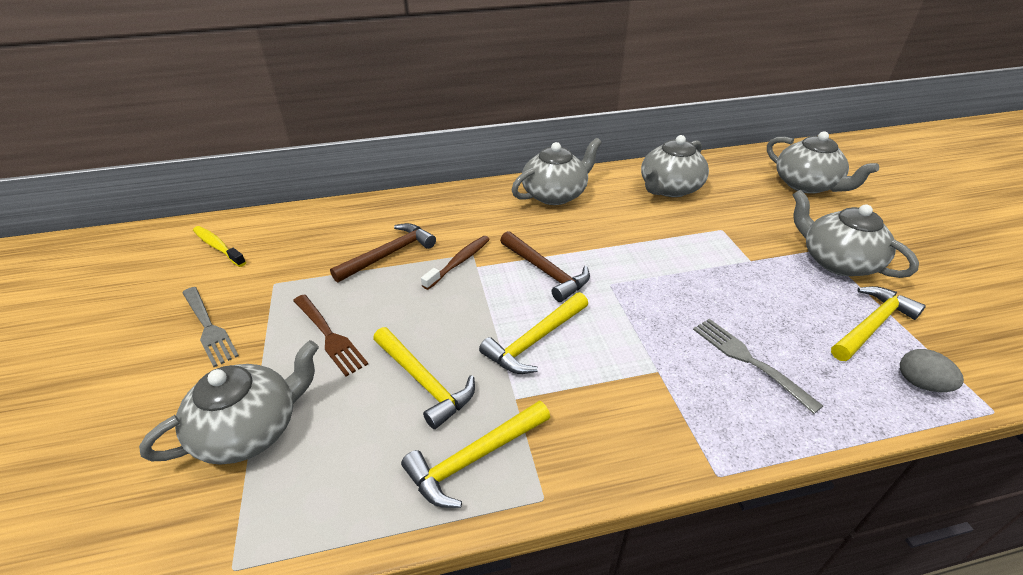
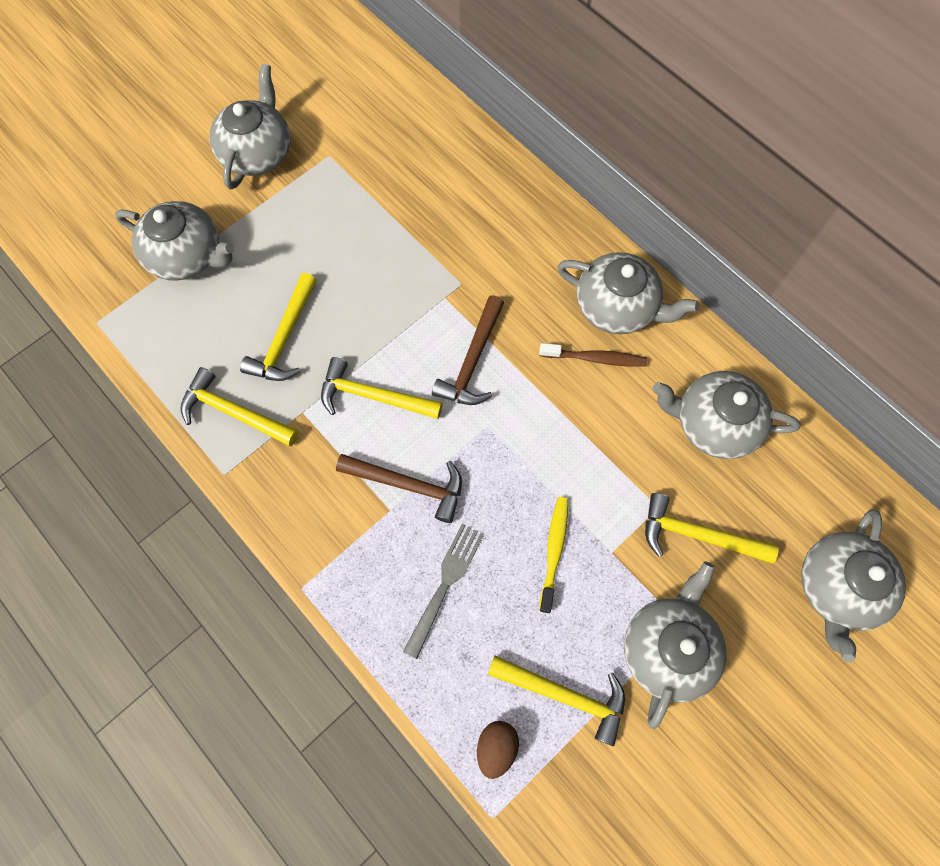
camera: 60 degrees right, 30 degrees up
(208, 328) = (257, 152): grey fork -> grey teapot
(218, 247) = (348, 77): yellow toothbrush -> yellow toothbrush (554, 551)
(329, 336) = (294, 240): brown fork -> none
(389, 254) = (418, 215): brown hammer -> brown hammer (408, 485)
(459, 262) = (442, 279): brown toothbrush -> brown toothbrush (595, 358)
(750, 221) = (697, 535): none -> yellow hammer
(920, 383) = (496, 747): grey egg -> brown egg

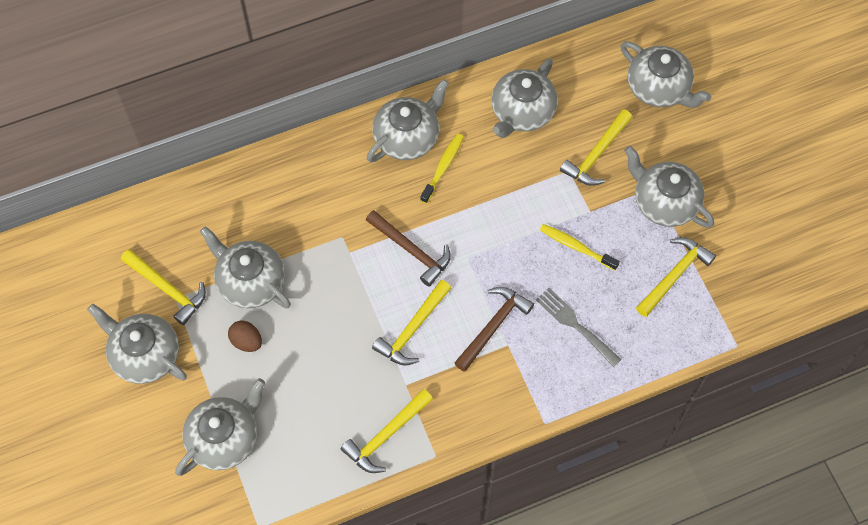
camera: 70 degrees left, 5 degrees down
(284, 338) = (336, 380): yellow hammer -> yellow hammer (167, 289)
(373, 215) = (250, 281): none -> grey teapot
(496, 747) = (694, 328): brown egg -> brown egg (246, 341)
(595, 358) = (443, 167): brown toothbrush -> yellow toothbrush

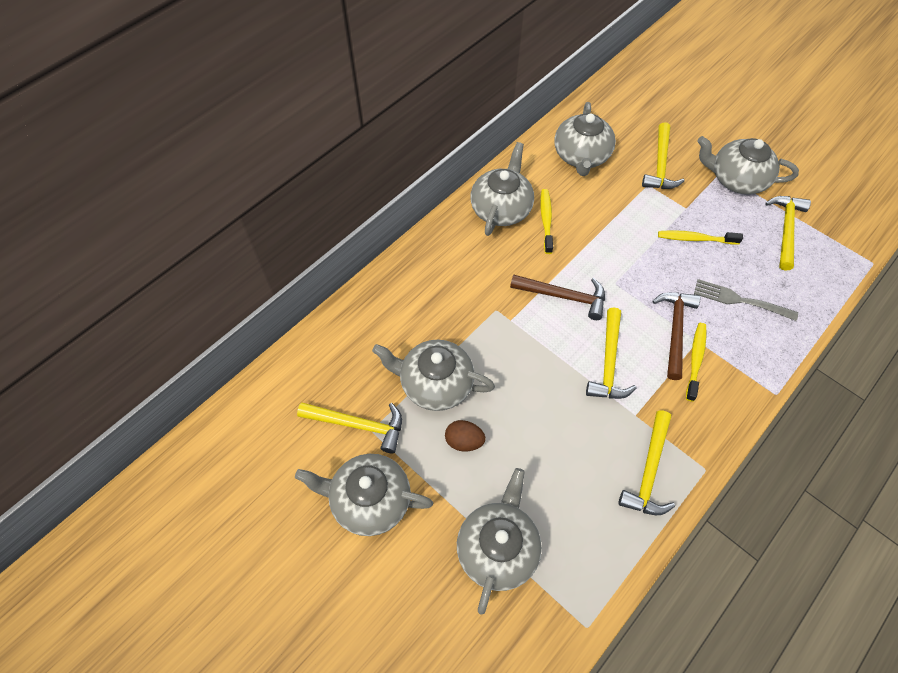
camera: 25 degrees left, 5 degrees down
(493, 361) = (695, 360): none -> yellow toothbrush
(659, 88) = (672, 103): grey teapot -> none

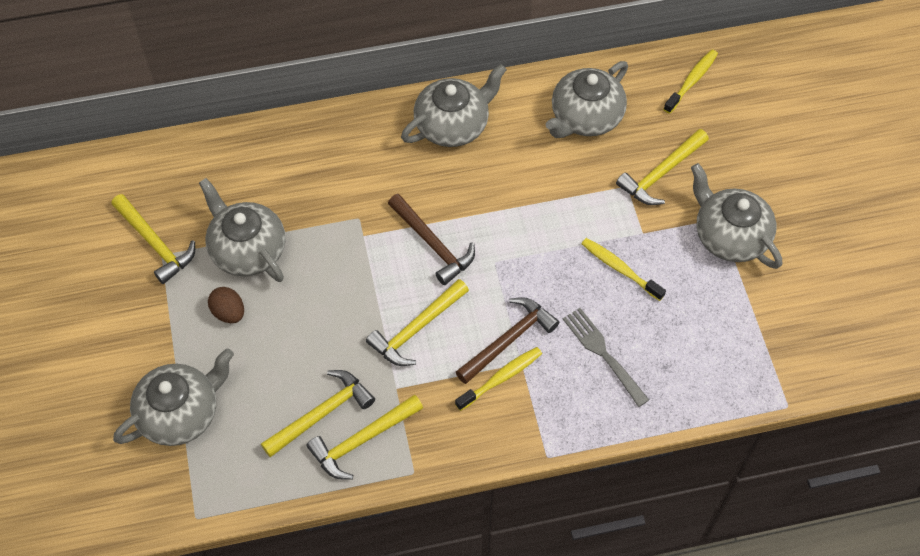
camera: 35 degrees right, 0 degrees up
(369, 500) = (114, 309): grey teapot -> none
(546, 220) = (486, 162): yellow toothbrush -> yellow toothbrush (691, 81)
(785, 229) = (727, 317): yellow hammer -> yellow hammer (322, 414)

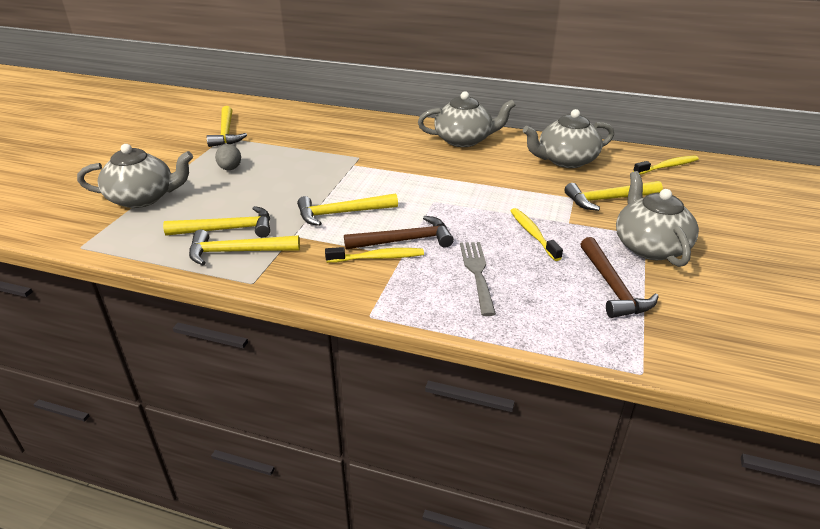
camera: 30 degrees right, 25 degrees down
(229, 313) = (230, 169): brown egg -> grey egg
(247, 249) = (275, 149): grey teapot -> none
(433, 244) = (396, 181): brown hammer -> brown hammer (612, 287)

